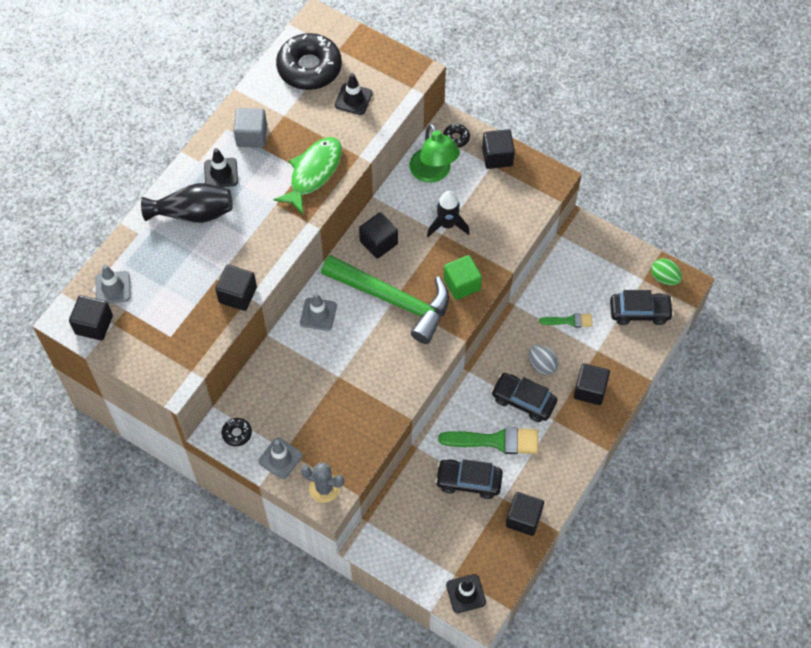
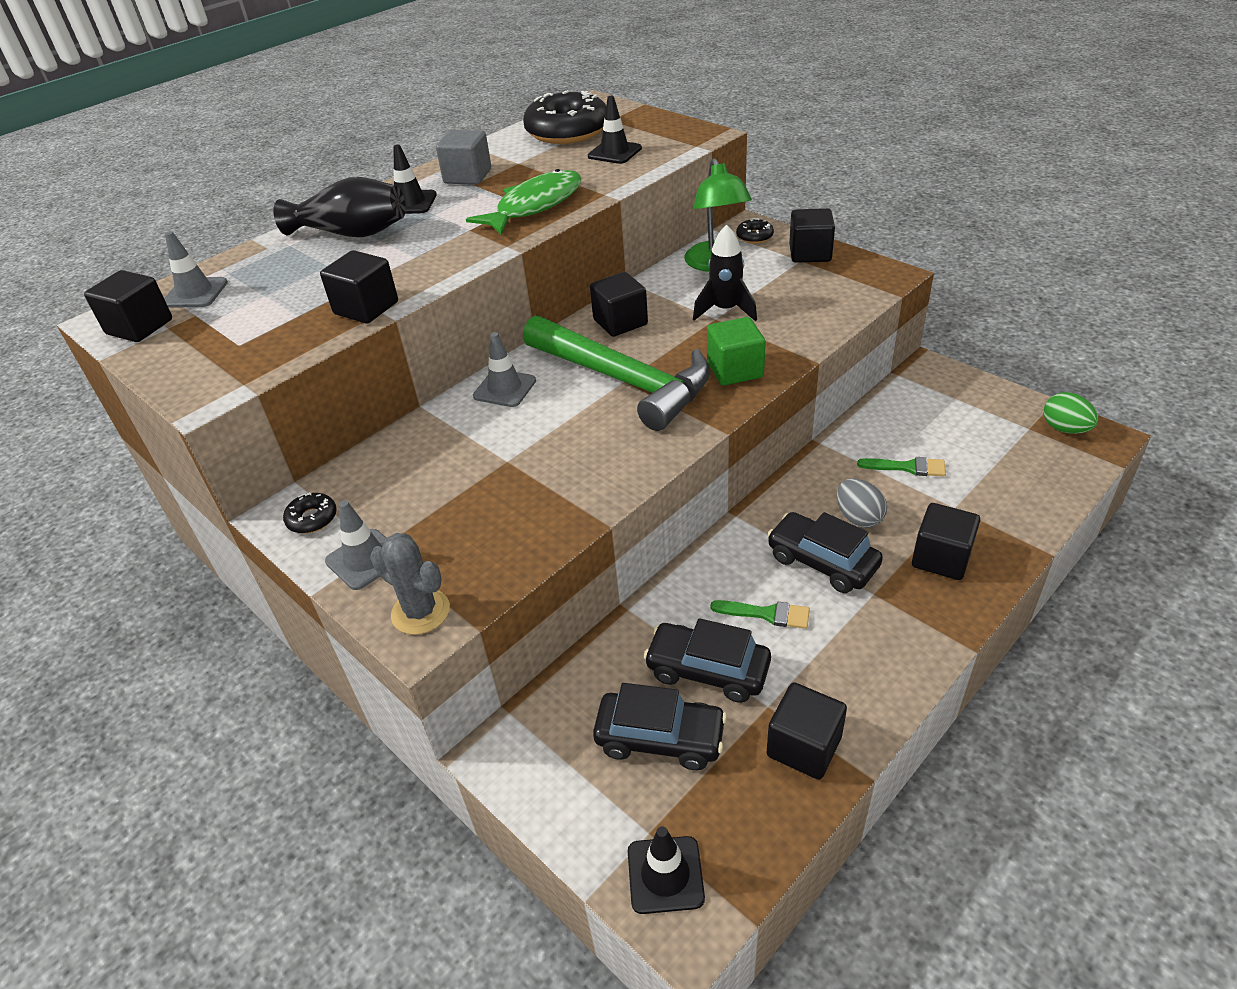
camera: 15 degrees right, 20 degrees down
(496, 441) = (766, 614): green brush -> green brush, size x0.55
(639, 312) = (1026, 465): black car -> black car (660, 738)

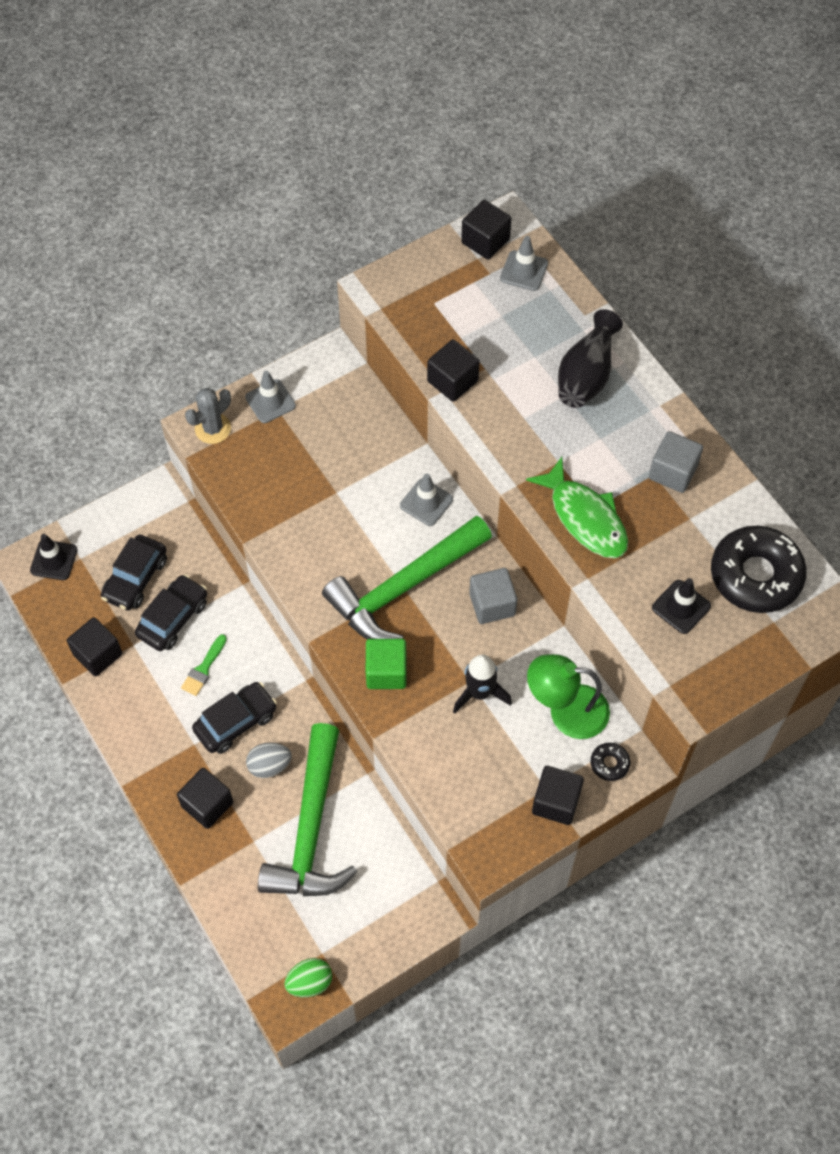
camera: 100 degrees right, 20 degrees up
(312, 518) = (322, 373): black donut -> none
(410, 203) = (631, 421): black traffic cone -> none
(620, 322) = (492, 604): black cube -> grey cube
(907, 467) = (311, 828): green brush -> green hammer

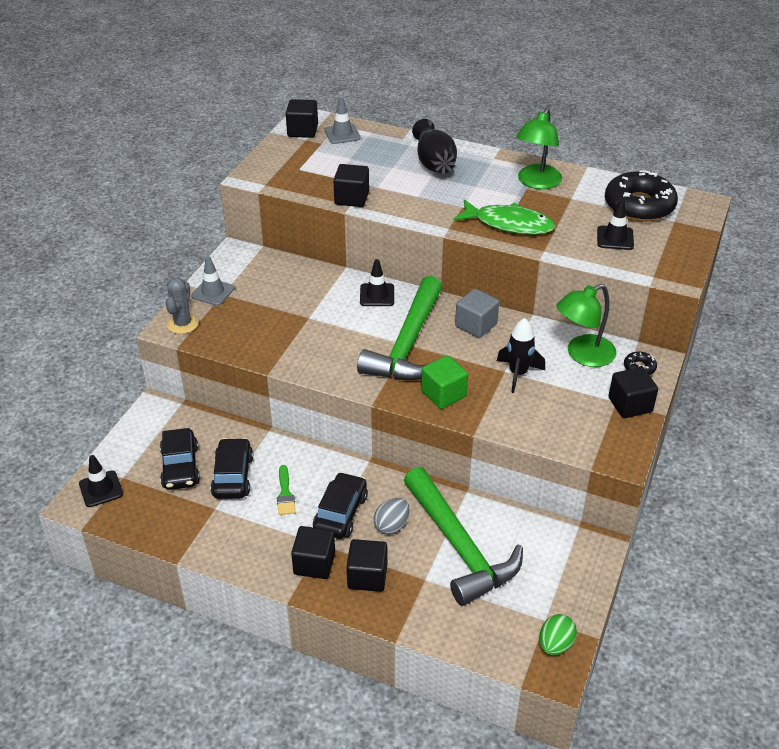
camera: 35 degrees left, 20 degrees down
(98, 654) = (190, 529): black cube -> black cube (314, 563)
(426, 502) = (377, 295): grey traffic cone -> black traffic cone
(673, 472) = (536, 182): grey cube -> green lamp

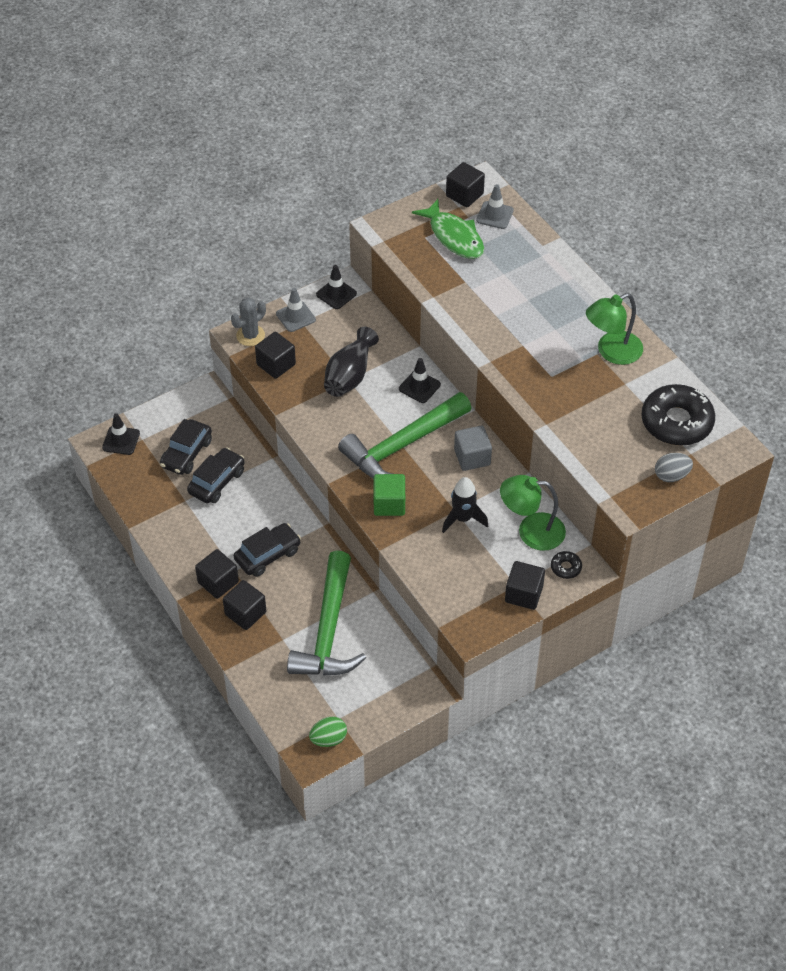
camera: 35 degrees right, 10 degrees up
(285, 494) = (241, 517): green brush -> none
(351, 198) = (440, 290): black cube -> black cube (276, 364)
(391, 525) = (295, 586): grey egg -> grey egg (671, 476)
(434, 163) = (544, 286): black vase -> black vase (349, 375)
(509, 224) = (543, 383): green fish -> green fish (454, 237)
(615, 238) = (619, 443): black traffic cone -> black traffic cone (336, 294)

